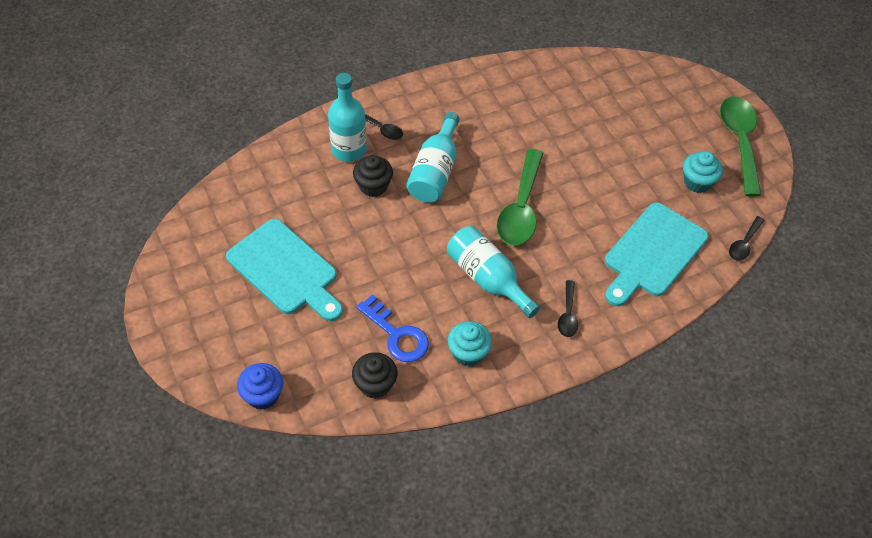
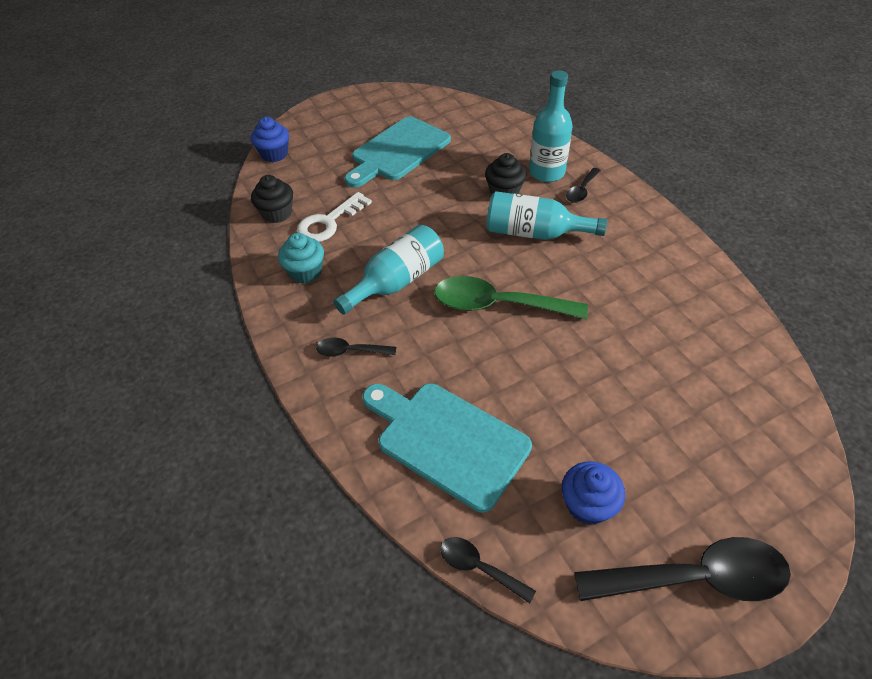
camera: 90 degrees right, 5 degrees down
(396, 334) = (329, 222): blue key -> white key
(697, 182) = (587, 505): turquoise cupcake -> blue cupcake
(739, 142) = (694, 577): green spoon -> black spoon

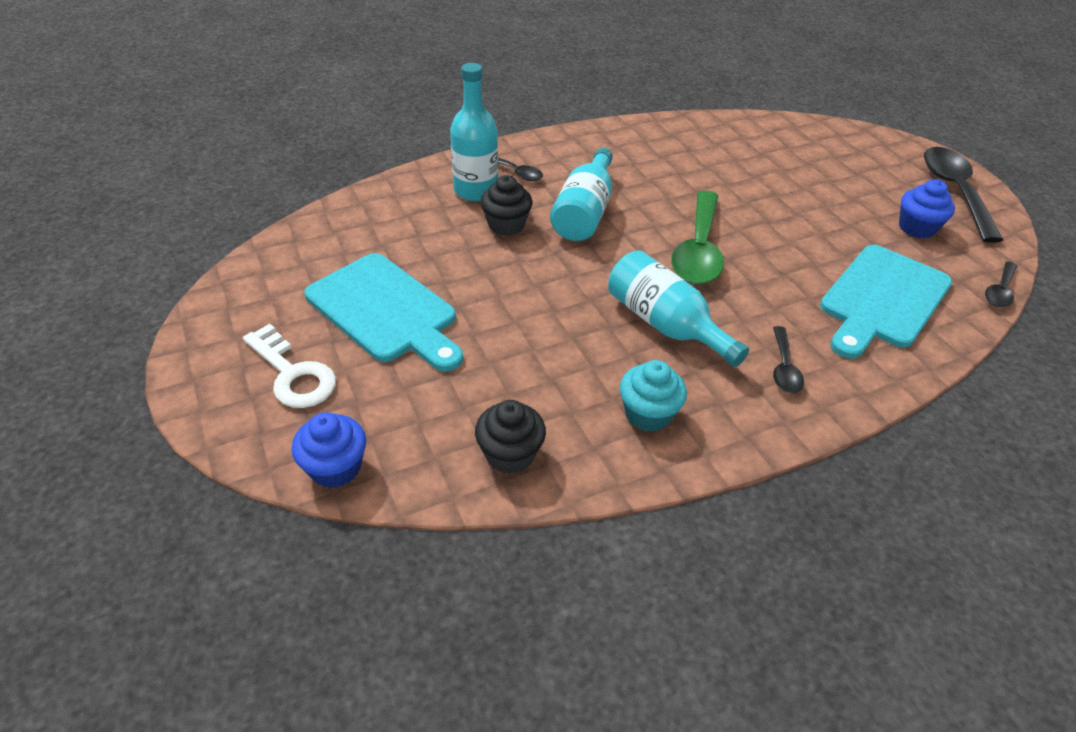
camera: 90 degrees left, 5 degrees down
(329, 222) = (541, 389): white key -> white key (293, 374)

